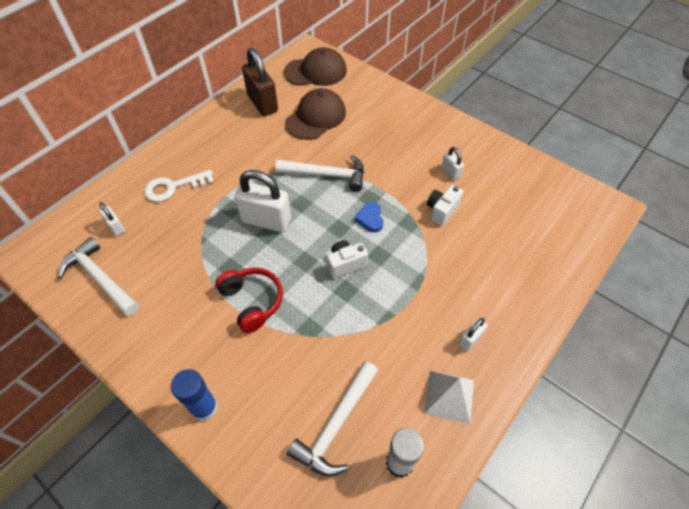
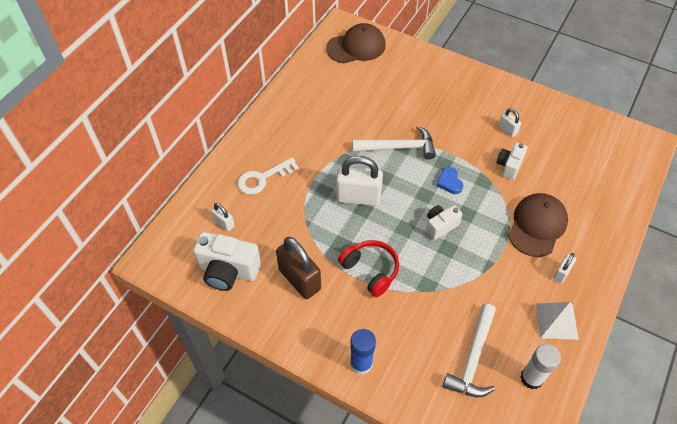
camera: 10 degrees left, 0 degrees up
(100, 278) = (228, 271): white hammer -> white camera
(262, 103) = (316, 86): brown padlock -> brown padlock (299, 279)
(316, 117) = (371, 93): brown cap -> brown cap (537, 226)

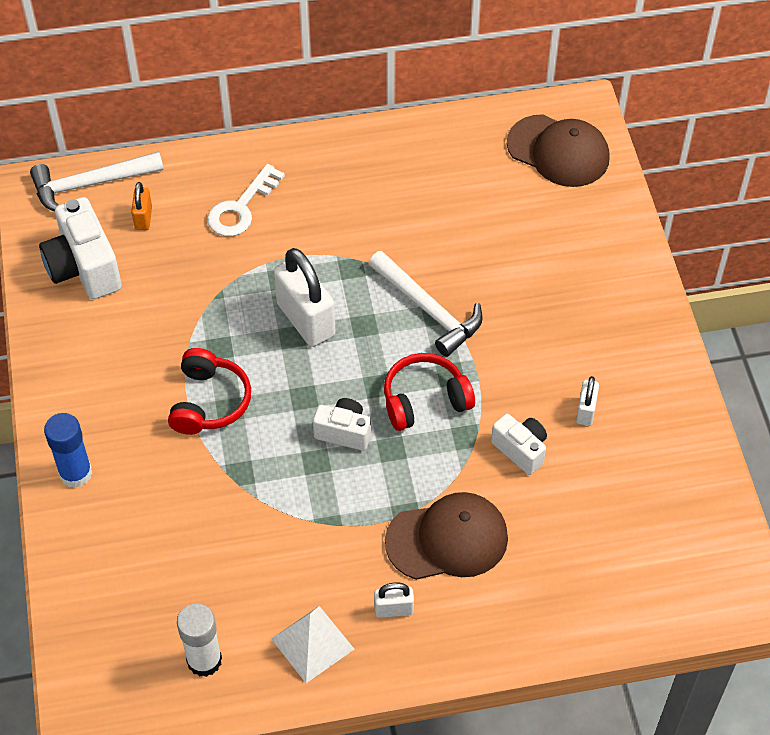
camera: 50 degrees right, 0 degrees up
(224, 223) = (143, 218): white padlock -> orange padlock
(263, 178) = (241, 208): white key -> white key turned 75 degrees counterclockwise
(299, 279) = (133, 341): brown padlock -> none
(449, 182) = (425, 400): blue heart -> red headphones
(473, 358) = (178, 582): white hammer -> white hammer (90, 184)
(509, 166) = (520, 450): white camera -> white camera turned 60 degrees clockwise

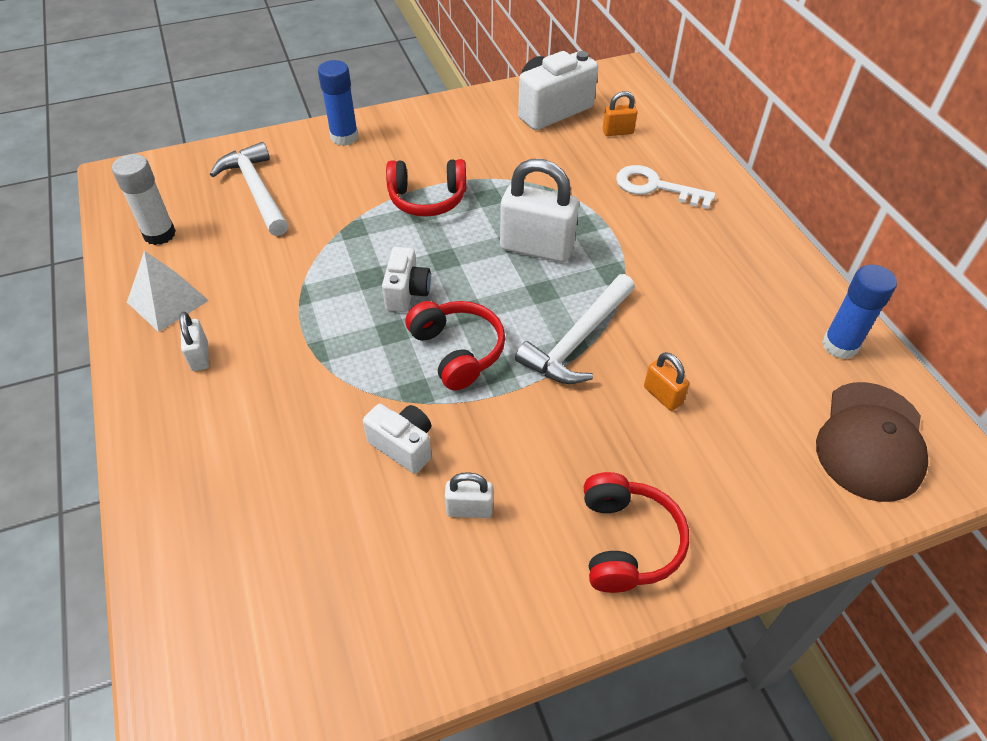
camera: 80 degrees right, 5 degrees down
(90, 184) = (641, 99): white hammer -> white hammer (256, 190)
(306, 320) = (536, 248): white padlock -> white padlock turned 60 degrees clockwise
(447, 539) = (282, 390): brown cap -> none
(466, 137) = (840, 345): none -> blue glue stick
(497, 265) = (662, 395): none -> orange padlock
(520, 450) = (403, 446): white camera -> white camera turned 90 degrees counterclockwise
(624, 317) = (627, 542): none -> red headphones

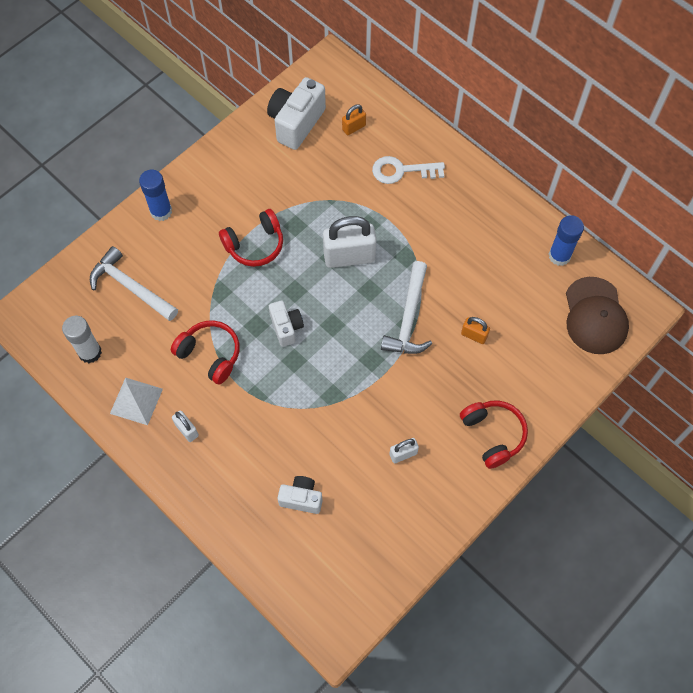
camera: 25 degrees left, 15 degrees up
(403, 446) = (346, 433): white camera -> white camera (301, 498)
(457, 351) = (342, 357): red headphones -> red headphones (210, 354)

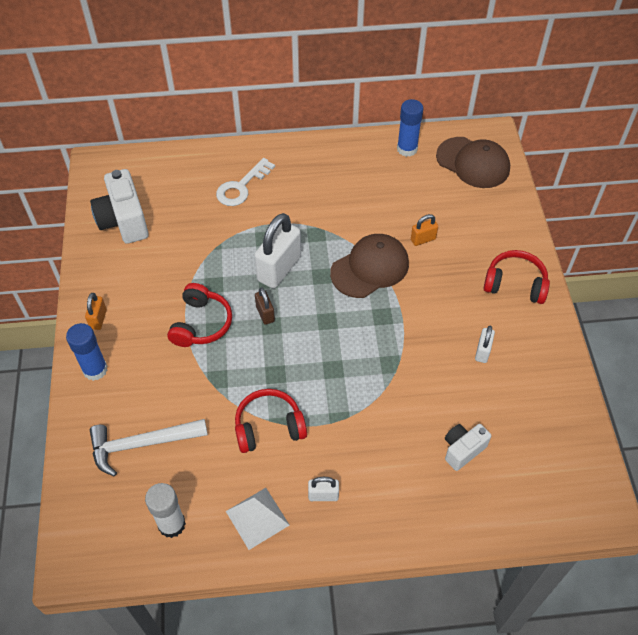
camera: 50 degrees left, 10 degrees down
(286, 327) = (298, 354): white camera -> none
(301, 279) = (265, 314): none -> brown padlock
(354, 127) = (171, 189): orange padlock -> orange padlock (98, 319)
(409, 318) = (370, 268): white hammer -> brown cap

